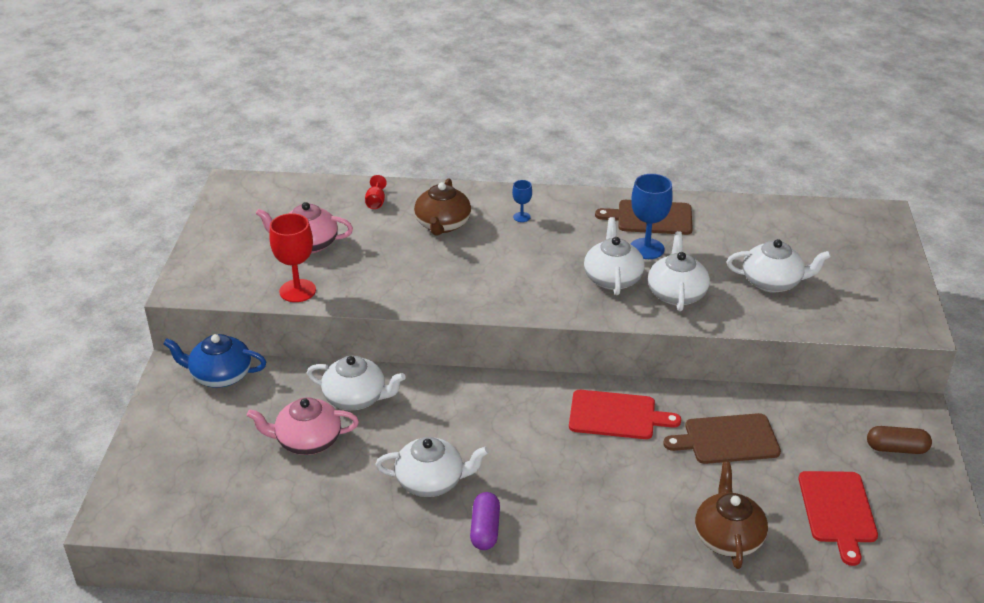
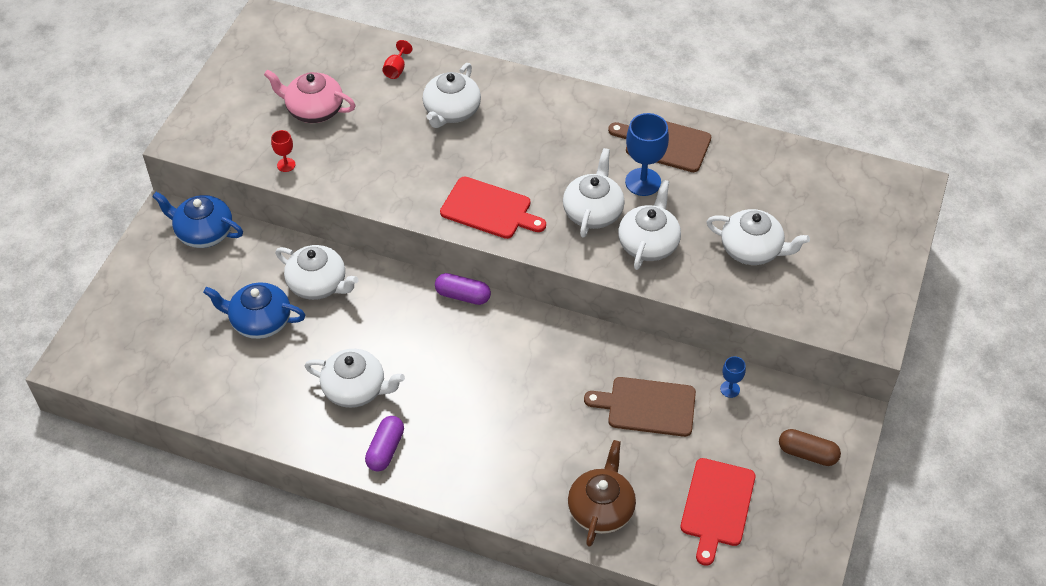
camera: 15 degrees right, 15 degrees up
(297, 291) = (286, 165): red goblet -> red goblet, size x0.52
(307, 441) = (260, 321): pink teapot -> blue teapot
(442, 225) = (451, 111): brown teapot -> white teapot
(505, 381) = (463, 296): none -> purple capsule
(521, 217) = (533, 117): blue goblet -> blue goblet (730, 389)
(616, 415) = (553, 357): red cutting board -> red cutting board (489, 209)

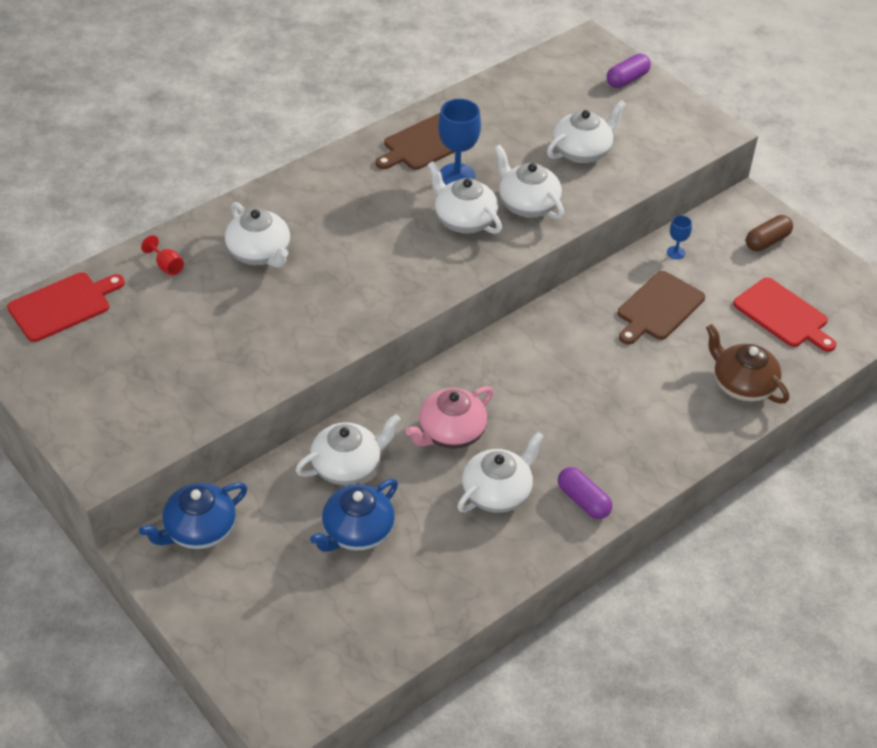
camera: 60 degrees left, 5 degrees down
(286, 165) = (215, 399): red goblet -> none
(314, 110) = (160, 347): pink teapot -> pink teapot (450, 432)
(463, 296) = (448, 368): purple capsule -> purple capsule (627, 79)
(489, 209) = (404, 282): red cutting board -> red cutting board (63, 305)

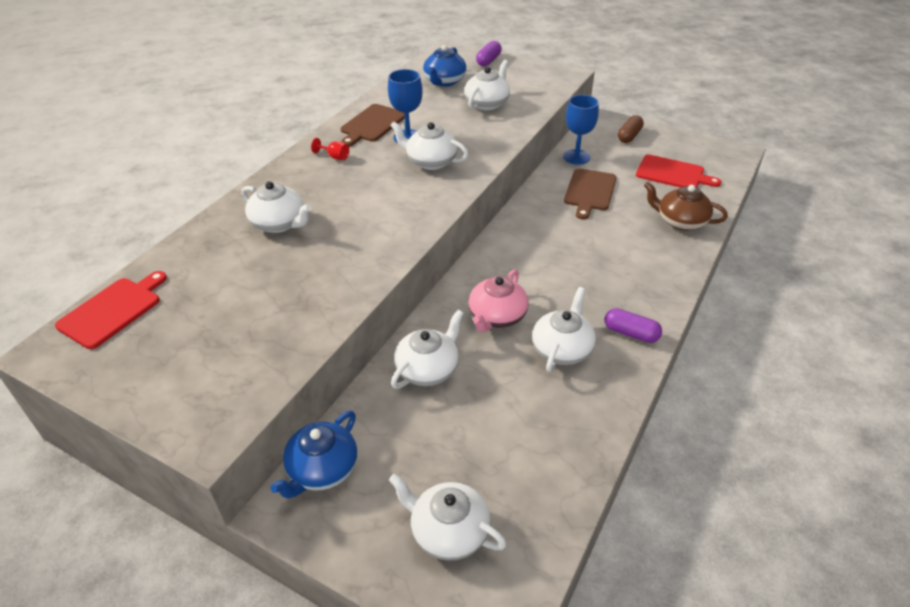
camera: 20 degrees left, 5 degrees down
(167, 266) = (201, 254): red goblet -> red goblet (335, 157)
(357, 531) = (467, 420): blue teapot -> blue teapot (444, 81)
(527, 204) = (470, 141): white teapot -> white teapot (448, 531)
(676, 252) = (576, 157): blue goblet -> blue goblet, size x1.94

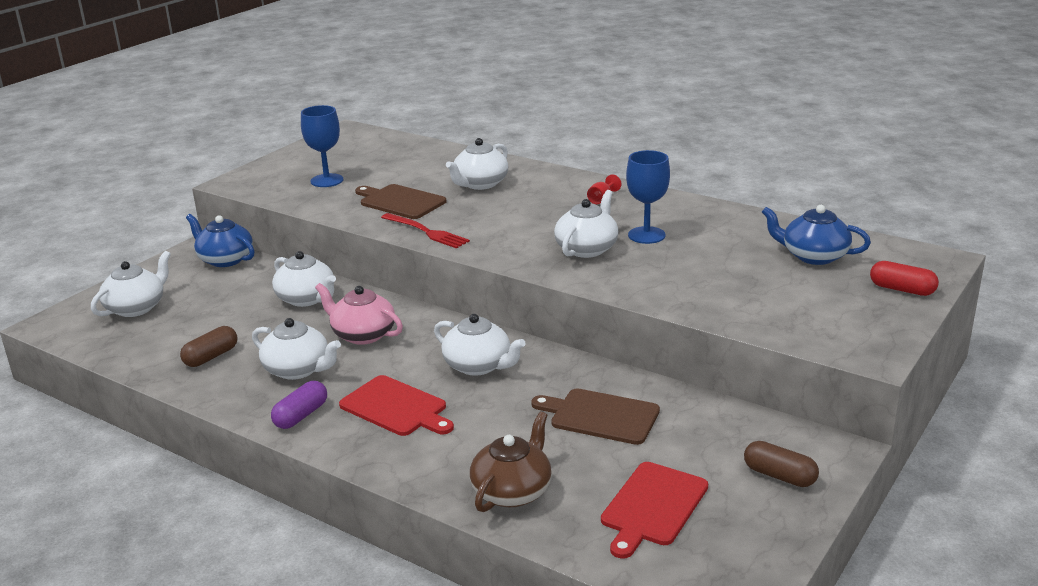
camera: 95 degrees right, 15 degrees down
(113, 310) = (382, 141): red cutting board -> red cutting board (396, 408)
(372, 124) = (678, 215): brown cutting board -> brown cutting board (400, 201)
(391, 246) = (427, 232): none -> red fork
(487, 103) = (747, 285): white teapot -> white teapot (478, 366)
(488, 61) = (902, 290): purple capsule -> red capsule
(551, 420) = (211, 357): none -> brown capsule
(576, 157) = (701, 413): blue goblet -> blue goblet (327, 180)

